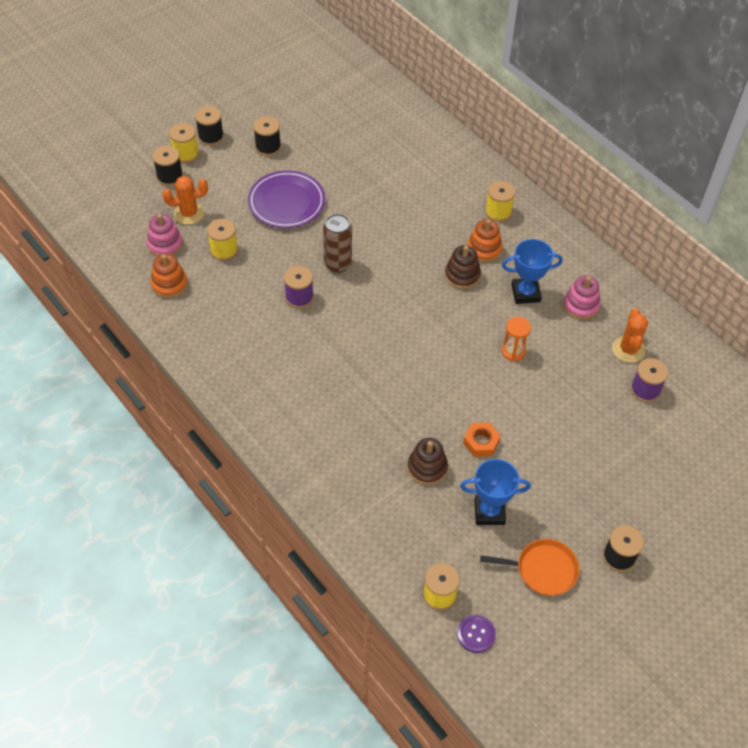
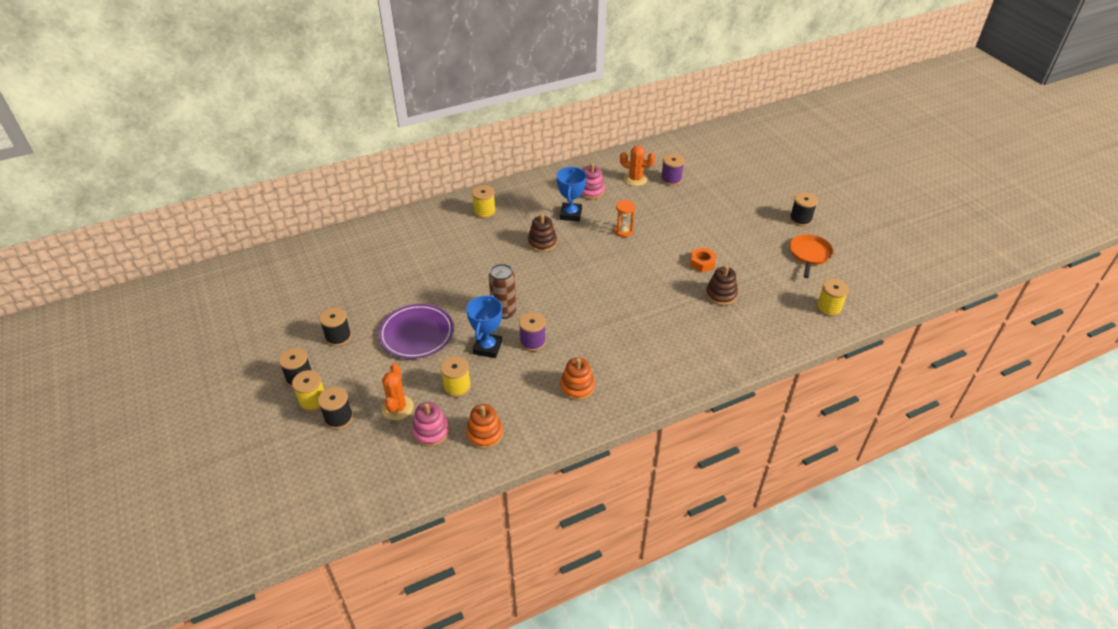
camera: 75 degrees left, 10 degrees down
(476, 634) = (859, 295): purple button -> none
(484, 249) = (520, 226): orange stacking toy -> orange stacking toy (577, 387)
(489, 512) = (762, 270): blue trophy -> blue trophy (487, 347)

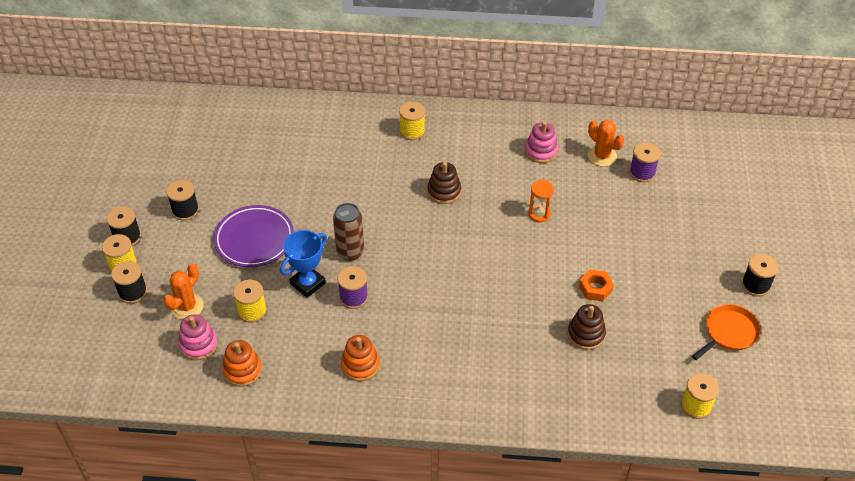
camera: 30 degrees right, 5 degrees up
(570, 214) = (498, 170): blue trophy -> none

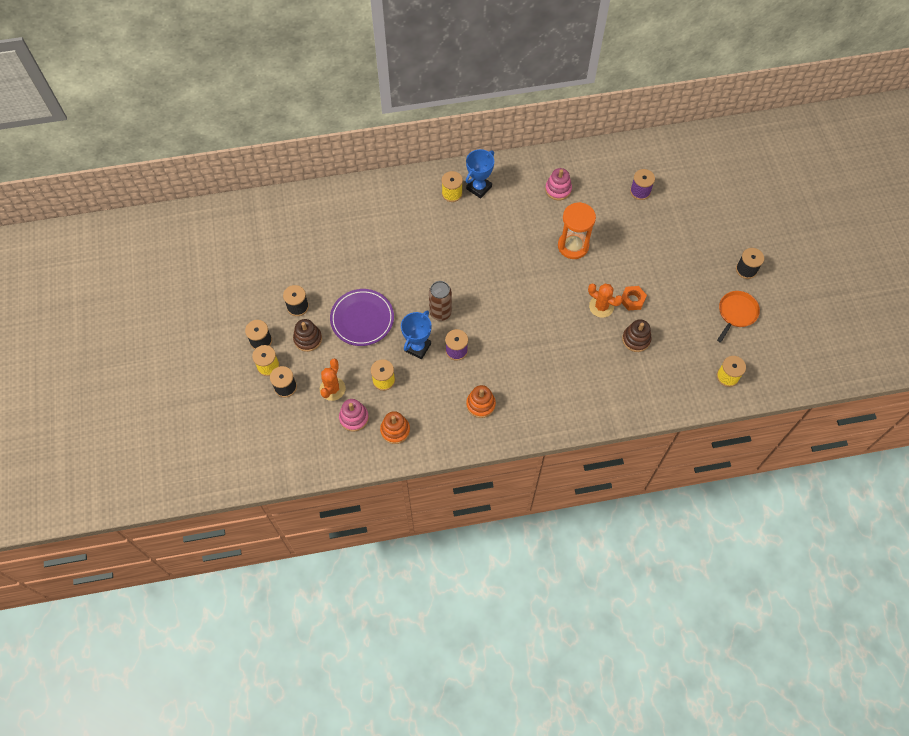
camera: 15 degrees left, 15 degrees up
(444, 191) = (494, 243): brown stacking toy -> brown stacking toy (308, 339)
(446, 131) = (479, 188): none -> blue trophy
(539, 214) = (573, 246): orange hourglass -> orange hourglass, size x1.78
(602, 156) = (605, 183): orange cactus -> orange cactus (601, 306)

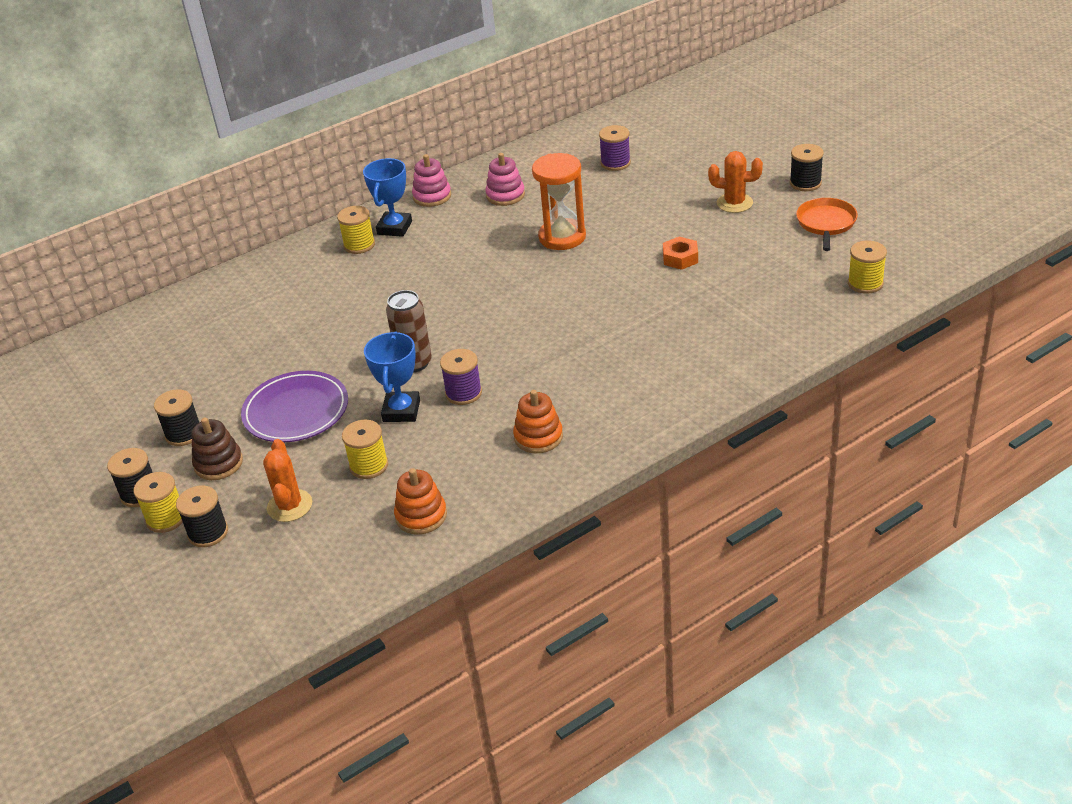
camera: 20 degrees left, 25 degrees down
(354, 418) = (344, 526): pink stacking toy -> pink stacking toy (432, 196)
(601, 306) = (643, 278): orange cactus -> orange cactus (734, 203)
(636, 339) = (714, 292): brown stacking toy -> none

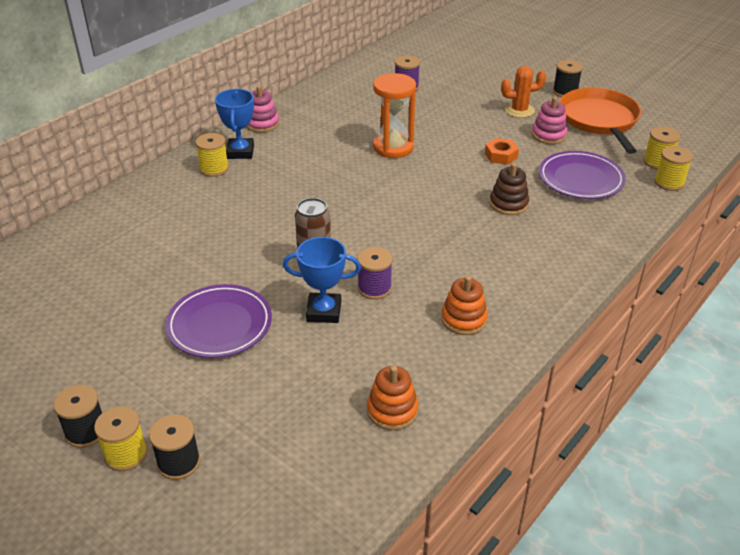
camera: 20 degrees left, 0 degrees up
(183, 434) = (111, 362): black spool -> none
(218, 463) = (161, 387): brown stacking toy -> brown stacking toy (508, 204)
(289, 506) = (254, 420): orange cactus -> none
(369, 465) = (317, 368): yellow spool -> yellow spool (669, 182)
(401, 411) = (324, 311): blue trophy -> blue trophy turned 75 degrees counterclockwise
(505, 195) = (326, 118): pink stacking toy -> pink stacking toy (548, 135)
(758, 295) = (580, 179): none -> purple plate
(826, 223) = (599, 120): orange pan -> orange pan, size x1.66

